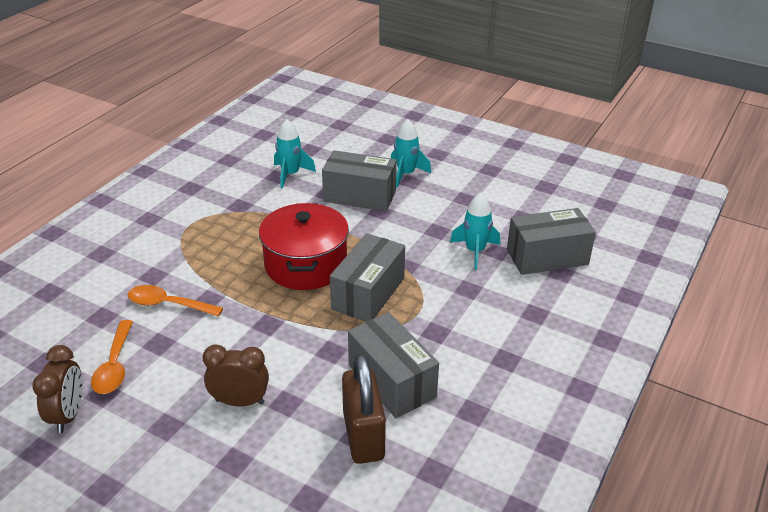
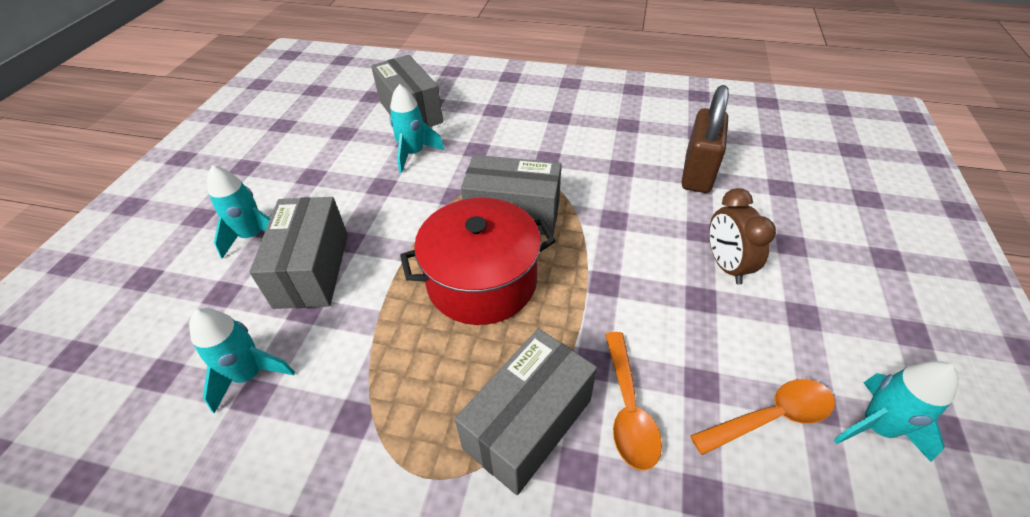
camera: 105 degrees left, 10 degrees up
(68, 415) = (876, 427): brown clock -> turquoise rocket
(363, 436) = (697, 173): brown padlock -> brown padlock turned 45 degrees counterclockwise
(392, 381) = (625, 171): grey box -> grey box (528, 423)

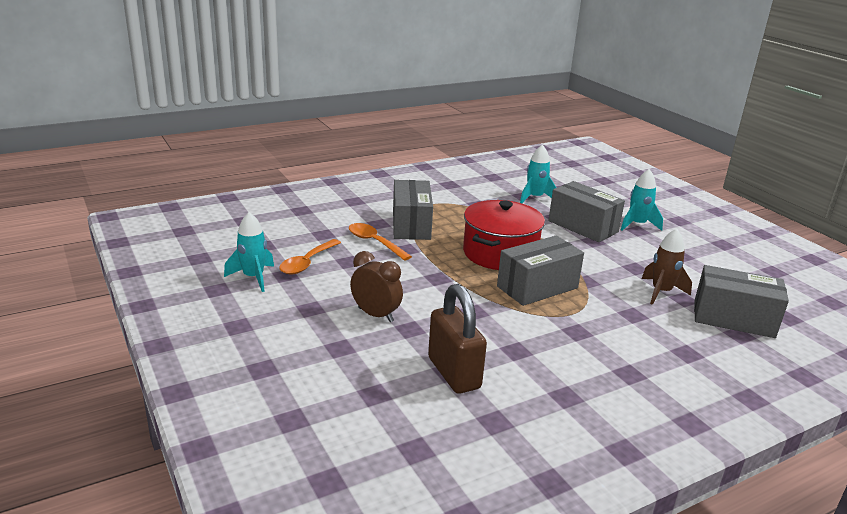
camera: 135 degrees right, 20 degrees down
(413, 154) = (661, 292): turquoise rocket -> brown rocket

